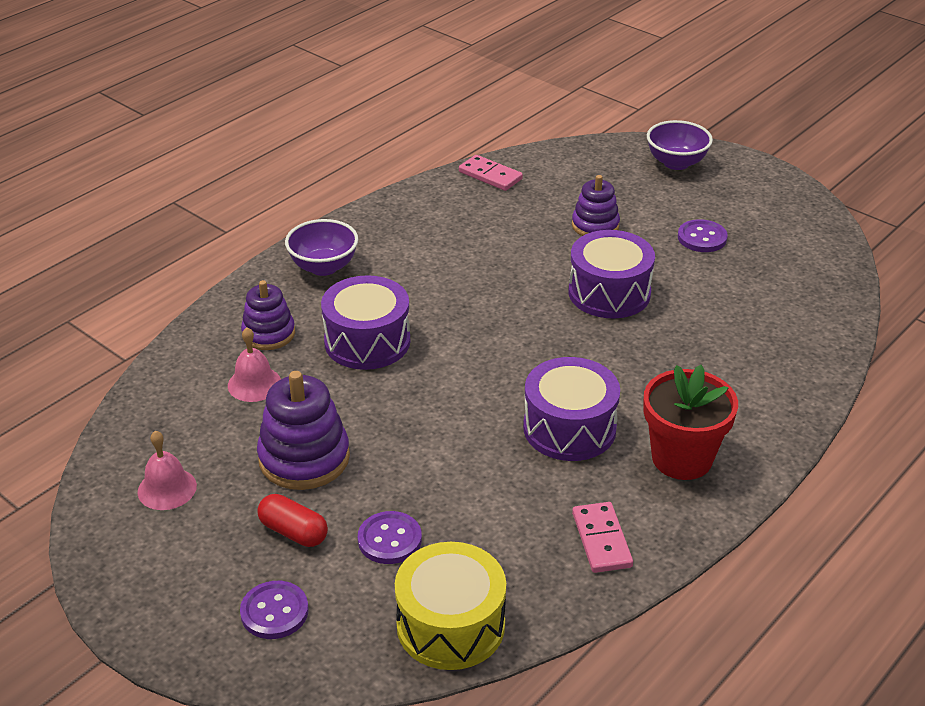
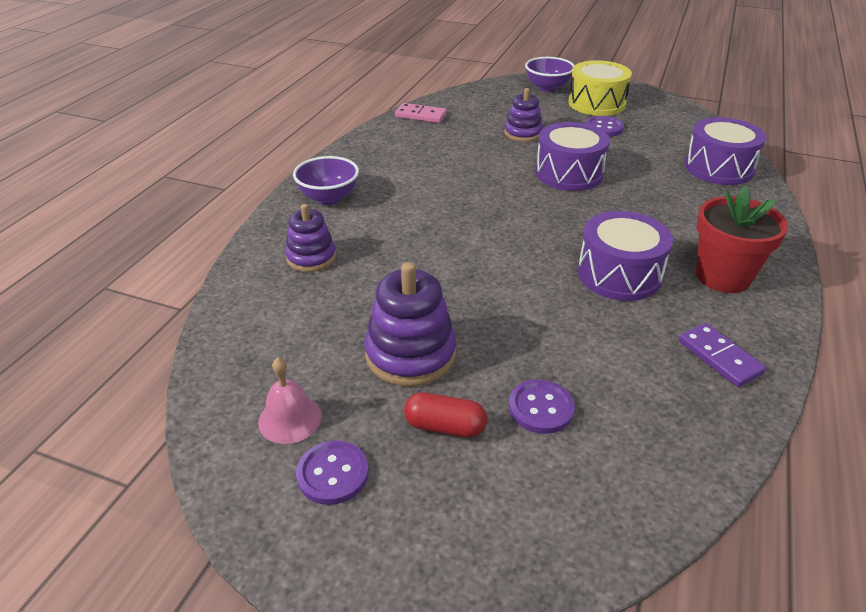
camera: 20 degrees left, 0 degrees up
(254, 384) = (323, 301): pink bell -> none
(274, 612) = (478, 516): purple button -> purple button (333, 474)
(367, 341) = (403, 245): purple drum -> purple drum (718, 168)
(450, 625) = (657, 475): yellow drum -> yellow drum (596, 103)
(602, 540) = (719, 357): pink domino -> purple domino

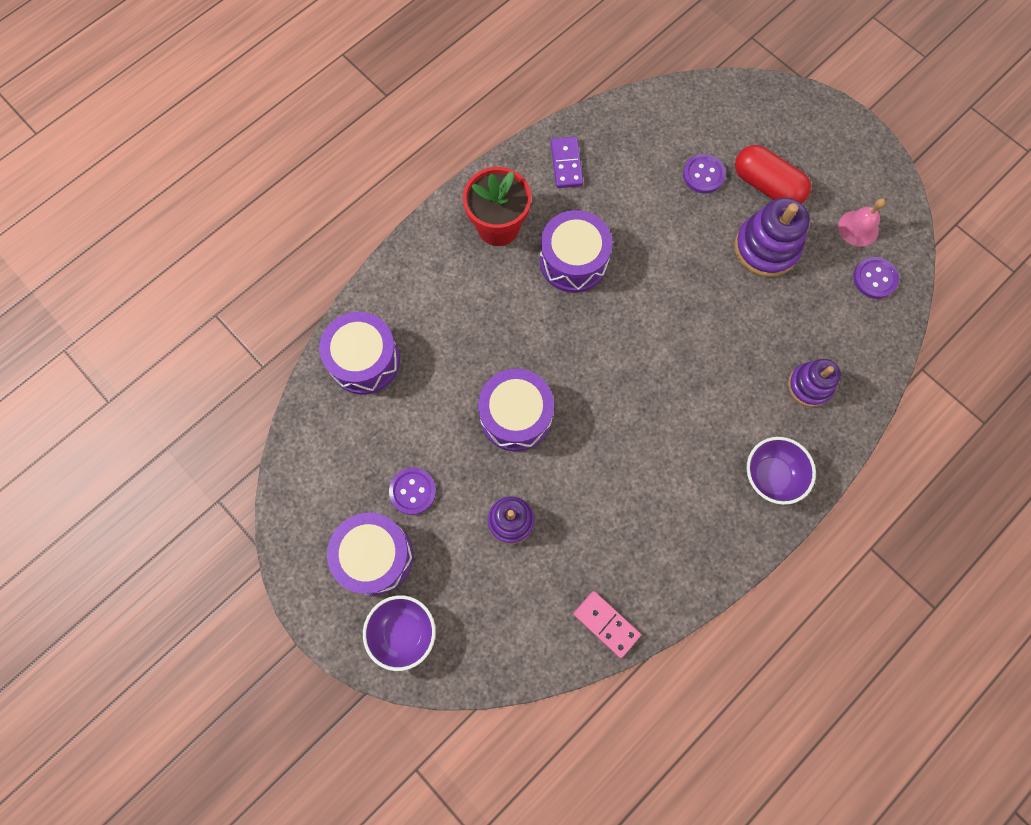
camera: 155 degrees left, 35 degrees up
(333, 474) = (841, 181): purple button -> purple button (874, 278)
(445, 426) = (766, 185): red capsule -> red capsule, size x1.54
(596, 103) = (375, 556): yellow drum -> purple drum

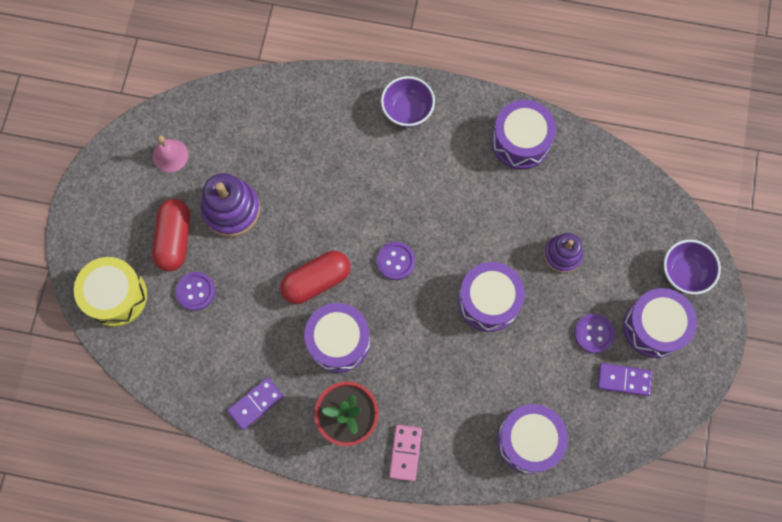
camera: 125 degrees left, 0 degrees up
(350, 486) = (624, 380): none -> purple domino
(606, 624) = (580, 153): pink domino -> pink domino (405, 453)
(644, 277) = (316, 281): none -> red capsule
(661, 569) = (520, 141): none -> purple drum
(742, 113) = (116, 296): none -> yellow drum
(809, 386) = (323, 122): purple stacking toy -> none
(874, 278) = (207, 123): purple button -> purple button (395, 261)

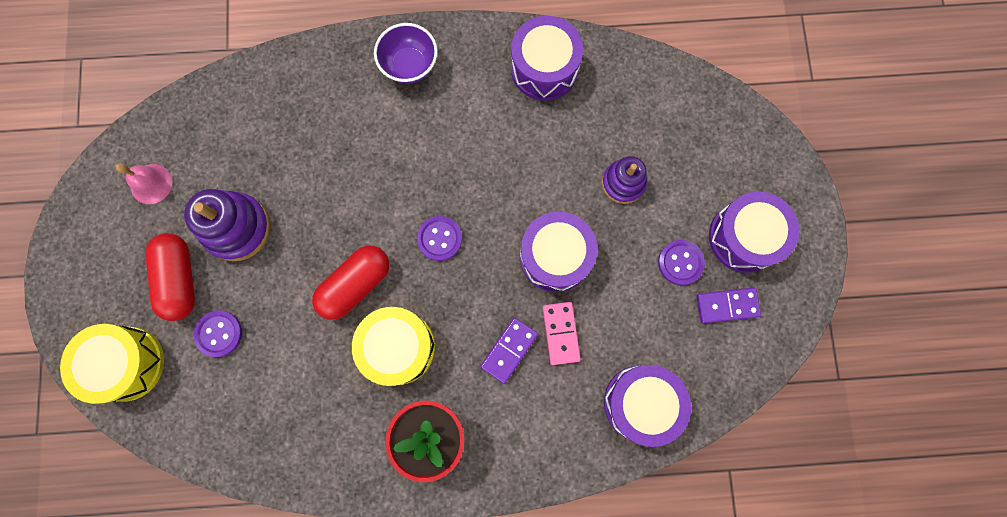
camera: 15 degrees left, 5 degrees up
(256, 404) = (321, 446): purple domino -> purple domino (509, 350)
(338, 341) = (398, 347): purple drum -> yellow drum
(405, 453) = (506, 455): pink domino -> pink domino (561, 333)
(684, 273) = (760, 169): purple bowl -> none

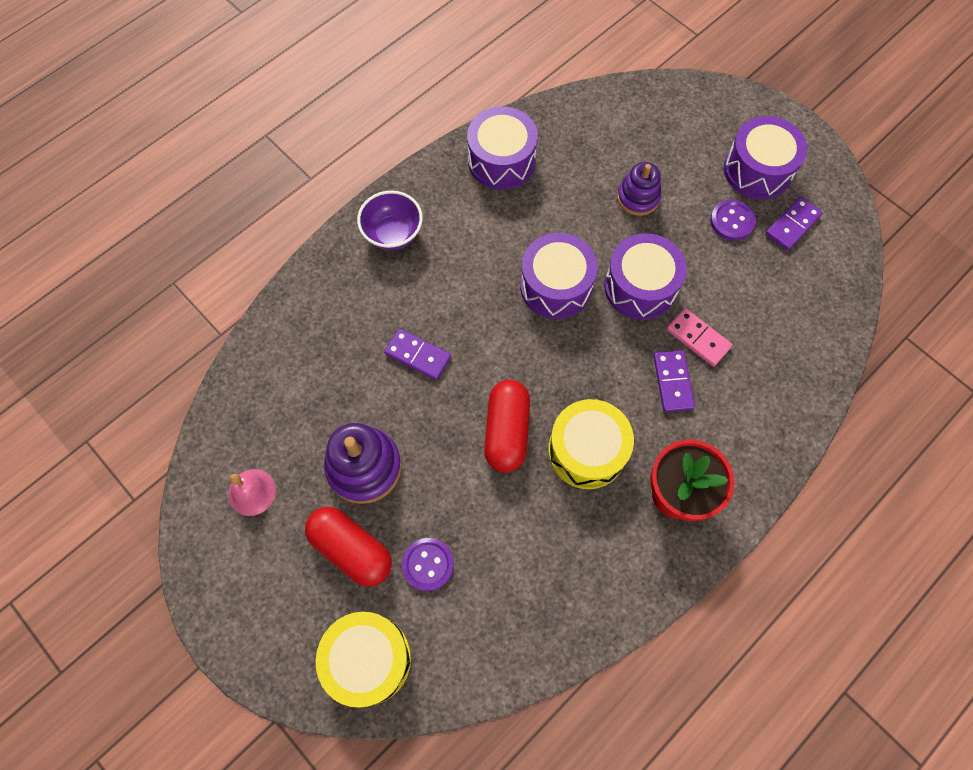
camera: 40 degrees left, 10 degrees down
(344, 176) = (418, 355): none -> purple domino
(439, 239) = (540, 343): purple button -> none
(641, 403) = (802, 340): purple drum -> purple drum (556, 286)

